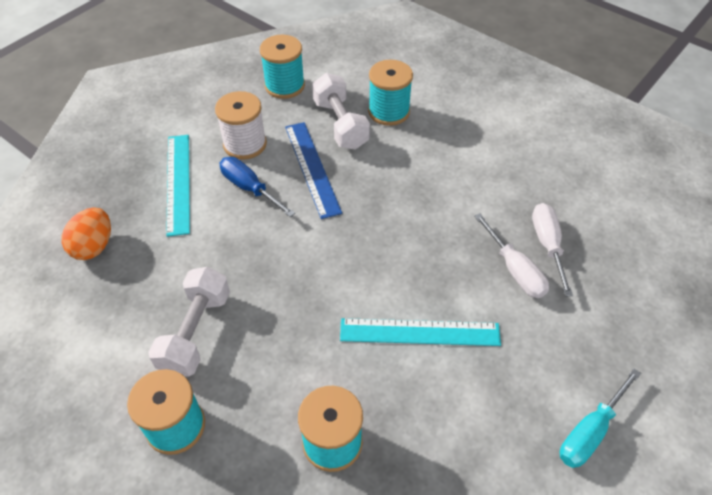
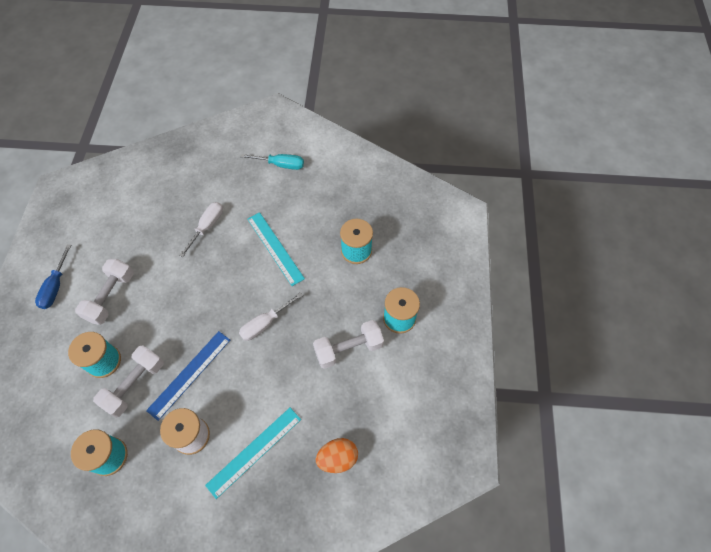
camera: 125 degrees left, 10 degrees up
(250, 188) = (231, 400): blue screwdriver -> blue screwdriver (56, 286)
(468, 141) = (111, 297): none -> white dumbbell
(548, 245) = (180, 220): white screwdriver -> white screwdriver (265, 323)

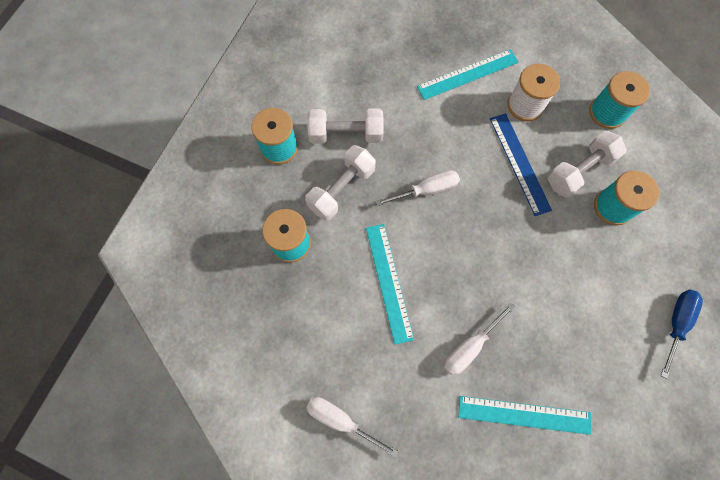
camera: 160 degrees left, 10 degrees up
(111, 297) = (604, 284): white dumbbell -> white dumbbell (341, 189)
(164, 200) = (524, 415): none -> turquoise ruler
(189, 374) = (519, 163): blue ruler -> blue ruler turned 75 degrees counterclockwise
(280, 165) = (341, 420): turquoise screwdriver -> white screwdriver
(337, 458) = (393, 46): orange egg -> none

